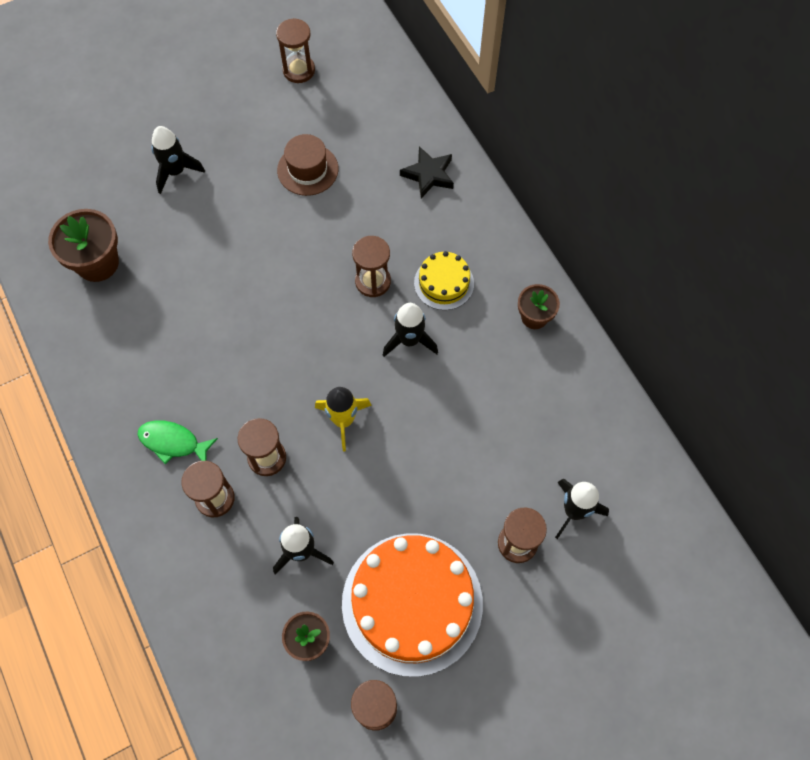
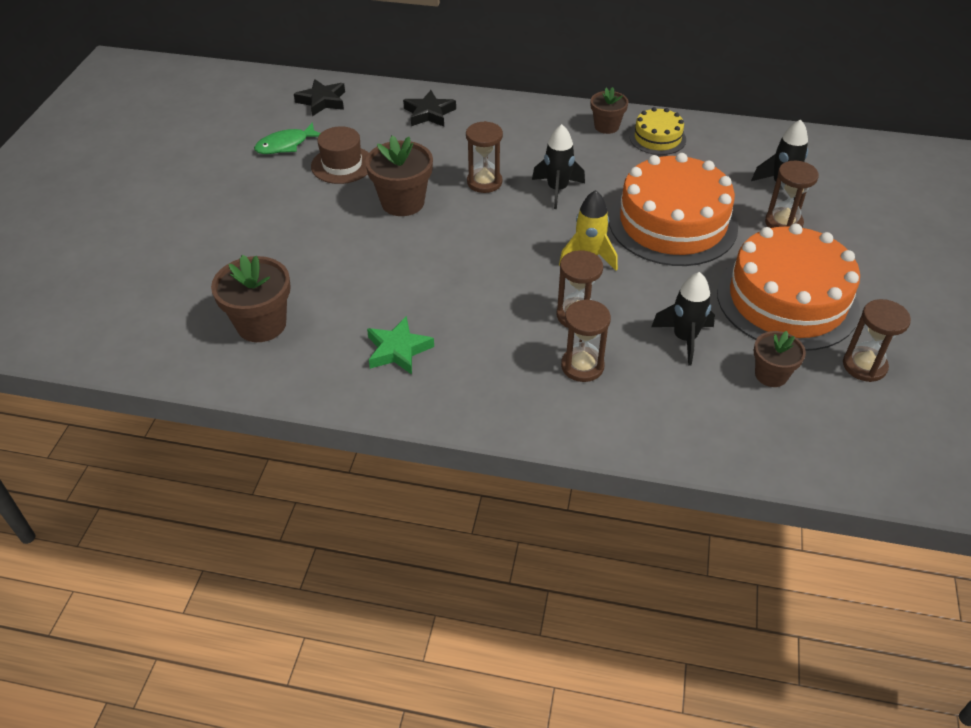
camera: 50 degrees left, 20 degrees down
(138, 366) = (398, 350): none -> green star
(173, 442) = (499, 365): green fish -> green fish (286, 145)
(176, 172) = (240, 233): black rocket -> none
(298, 245) = (402, 202): none -> brown flower pot
(299, 70) = (248, 126): brown hourglass -> none
(375, 90) = (322, 101): none -> black star
(440, 455) = (672, 223): none -> orange cake
(444, 283) = (529, 151): yellow cake -> yellow cake (657, 138)

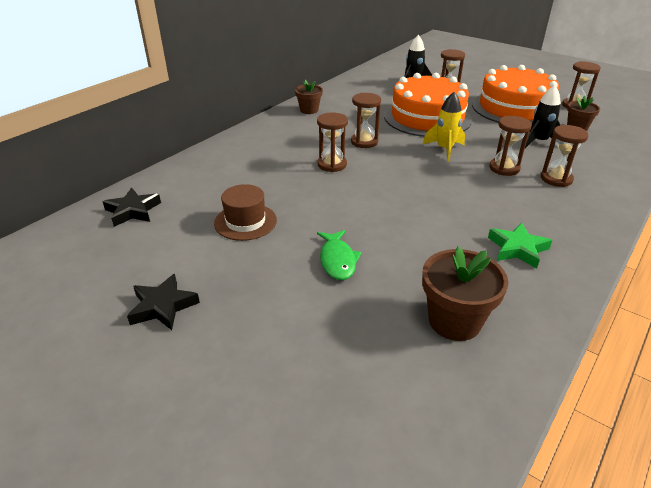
camera: 65 degrees left, 10 degrees down
(286, 145) = (179, 247): green fish -> green fish (337, 260)
(402, 202) = (327, 204): brown flower pot -> none
(429, 113) = (218, 165): black star -> black star (163, 306)
(557, 190) = (364, 142): black rocket -> brown hourglass
(657, 138) = (337, 100): yellow cake -> none

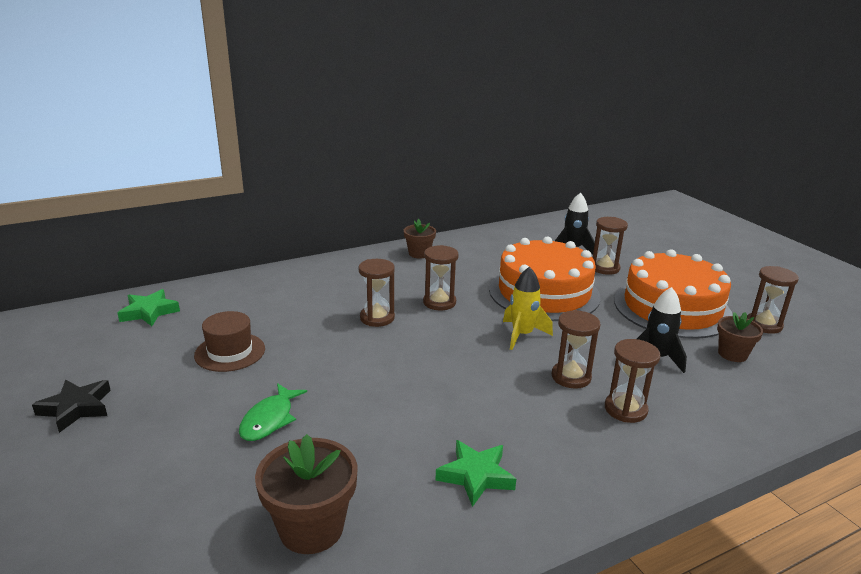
camera: 25 degrees right, 10 degrees down
(133, 211) = (149, 312): black star -> green star

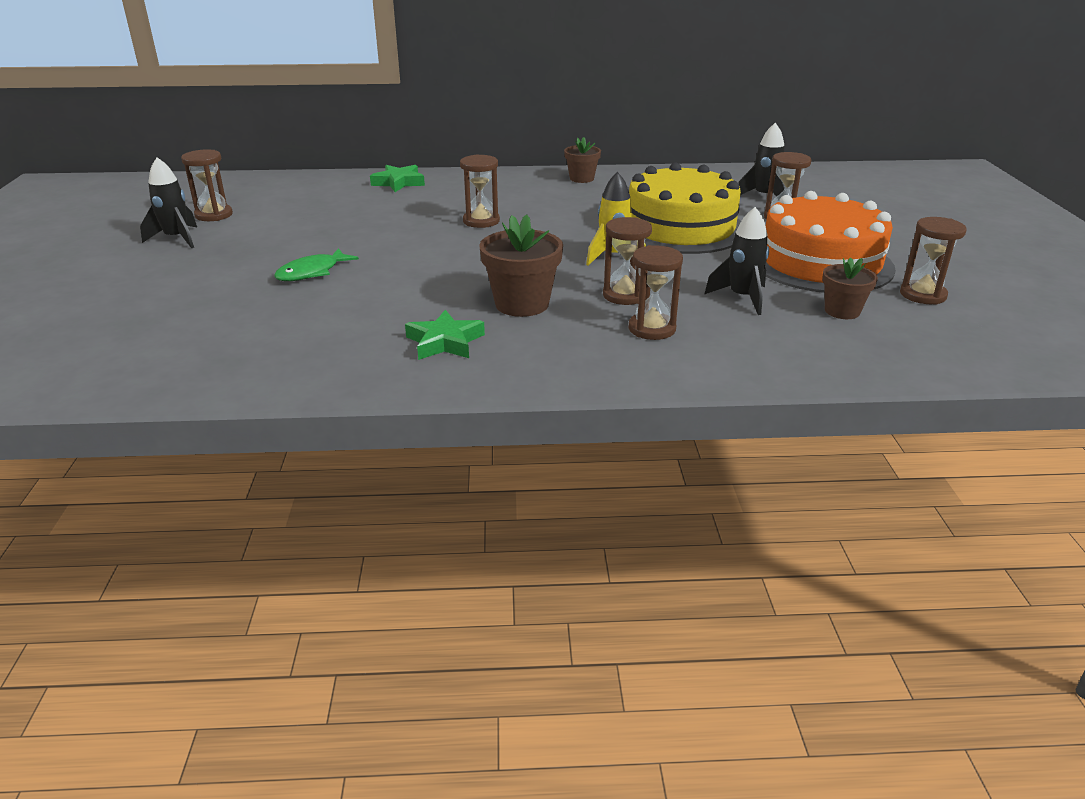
camera: 25 degrees right, 5 degrees up
(76, 408) = (177, 239): black star -> black rocket
(149, 312) = (287, 187): green star -> green star (399, 182)
(230, 352) = (325, 224): brown hat -> none
(311, 528) = (275, 342): brown flower pot -> brown flower pot (522, 304)
(439, 302) = (557, 219): brown hourglass -> brown hourglass (214, 215)
(544, 293) = (680, 228): orange cake -> yellow cake

